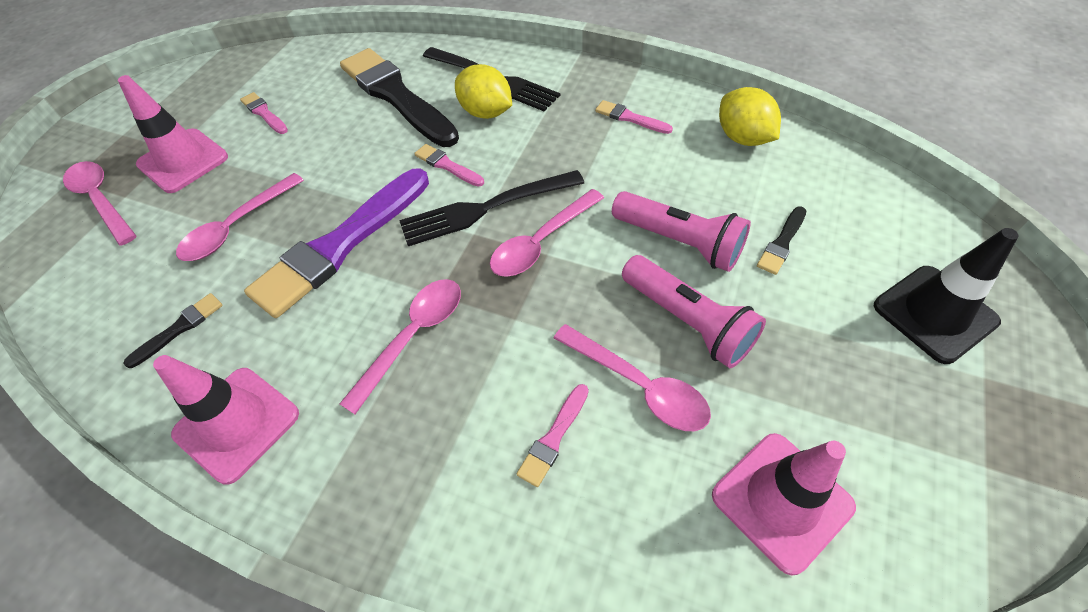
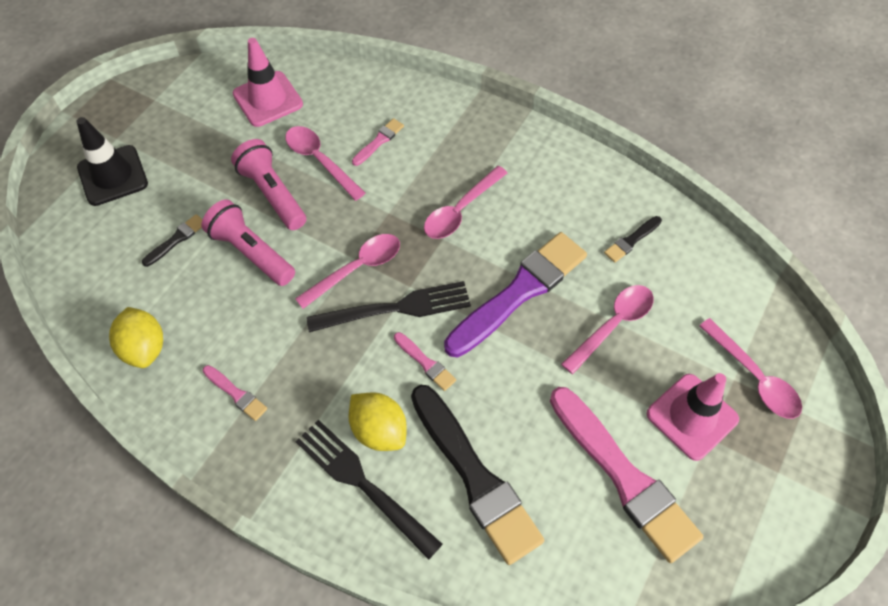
camera: 175 degrees left, 5 degrees up
(237, 424) = (571, 173): pink traffic cone -> none
(264, 113) = (624, 477): pink brush -> pink brush, size x2.35

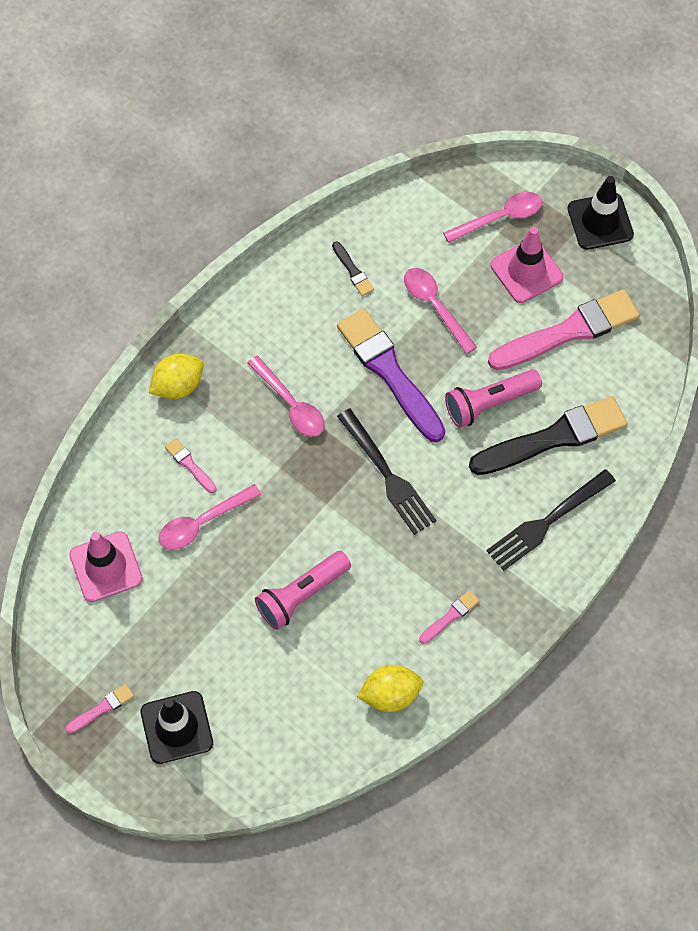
camera: 80 degrees left, 5 degrees up
(176, 239) = (272, 664): black brush -> none
(273, 193) = (234, 570): pink flashlight -> pink flashlight (489, 403)
(357, 269) = (339, 503): pink spoon -> none
(379, 430) = (502, 504): yellow lemon -> yellow lemon (178, 386)
(396, 308) = (387, 475): black fork -> black fork turned 150 degrees clockwise
(425, 363) = (446, 459): pink brush -> pink brush (102, 708)
(795, 496) = (600, 221): none -> black traffic cone

